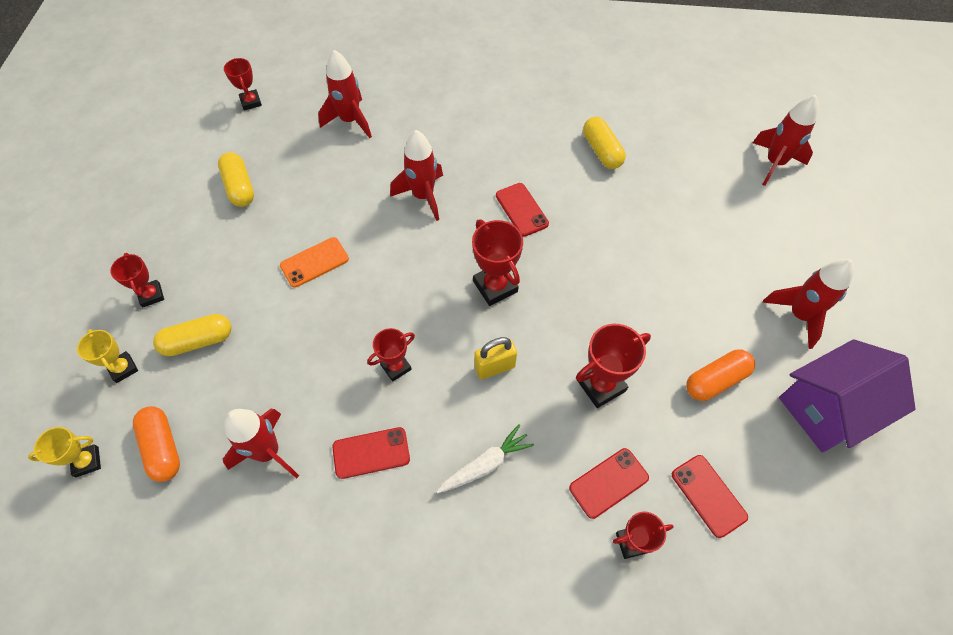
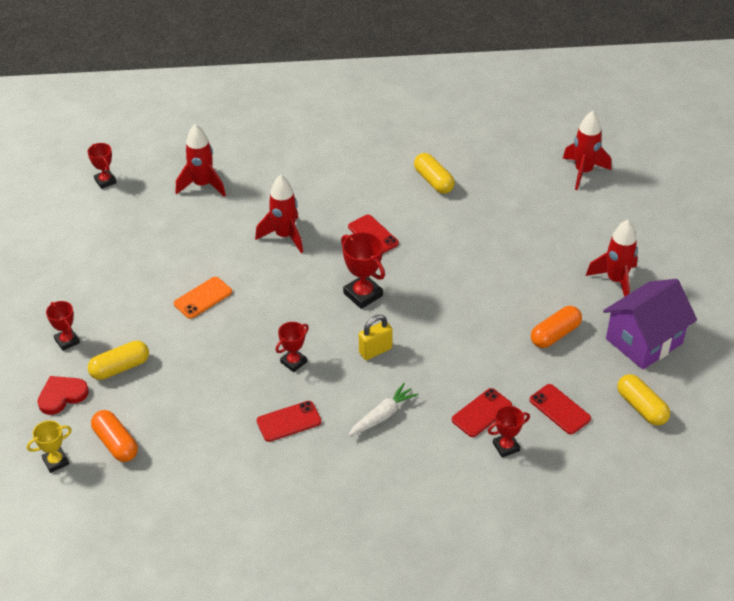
camera: 10 degrees left, 15 degrees down
(123, 368) = (62, 396): yellow trophy -> red heart
(239, 187) = (117, 250): yellow capsule -> yellow capsule (641, 407)
(268, 452) = (204, 433): red rocket -> none
(601, 385) = (464, 351): red trophy -> none

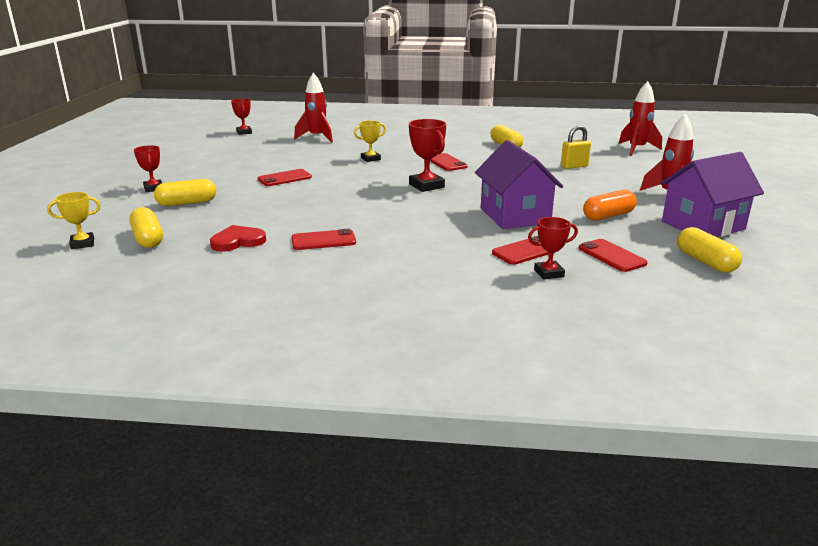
camera: 10 degrees right, 20 degrees down
(62, 396) = (123, 212): red heart -> red heart (238, 241)
(116, 443) = (148, 239): orange capsule -> yellow capsule
(203, 298) = (284, 178): orange phone -> red phone
(284, 236) = (370, 159): red rocket -> yellow trophy
(293, 362) = (346, 211): red trophy -> none
(375, 350) = (427, 211): yellow padlock -> yellow padlock (574, 166)
(382, 415) = (420, 245): white carrot -> none
(464, 347) = (515, 216): none -> purple house

